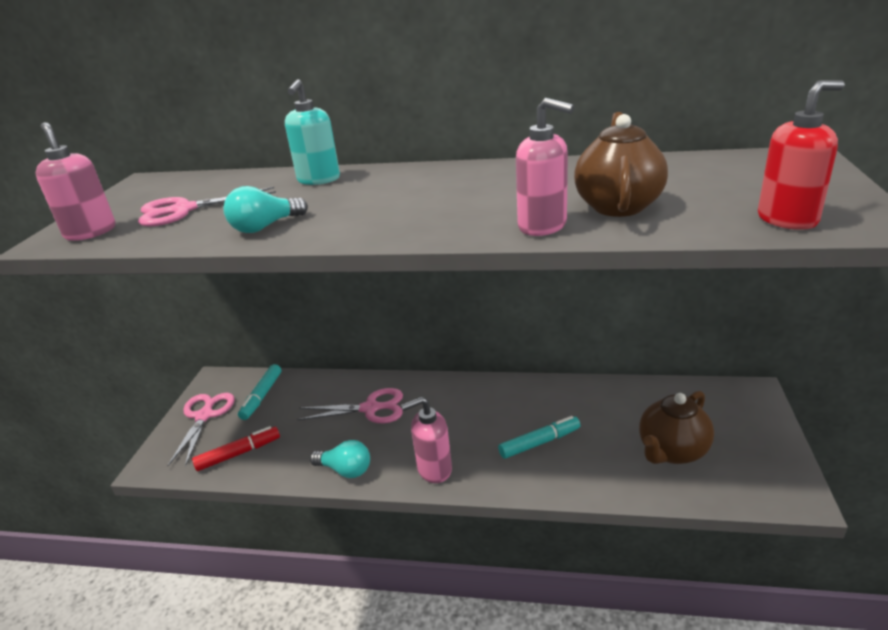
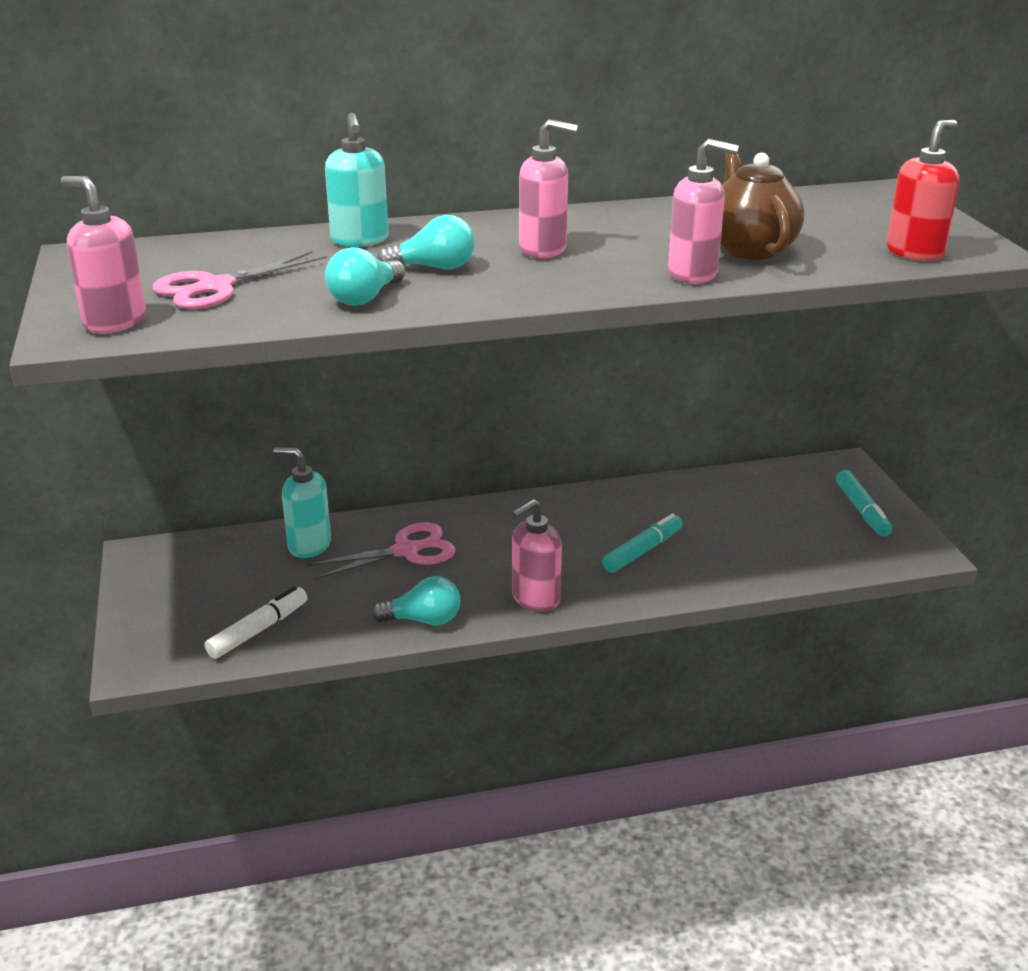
camera: 25 degrees left, 0 degrees up
(204, 416) = (166, 598): pink scissors -> none
(239, 454) = (258, 630): red marker -> white marker
(262, 396) = (235, 562): turquoise marker -> turquoise marker (862, 510)
(313, 392) = (309, 545): none -> turquoise soap dispenser
(342, 205) = (434, 268): none -> turquoise light bulb
(440, 195) = (543, 249): none -> pink soap dispenser
(672, 451) = (789, 534): brown teapot -> none

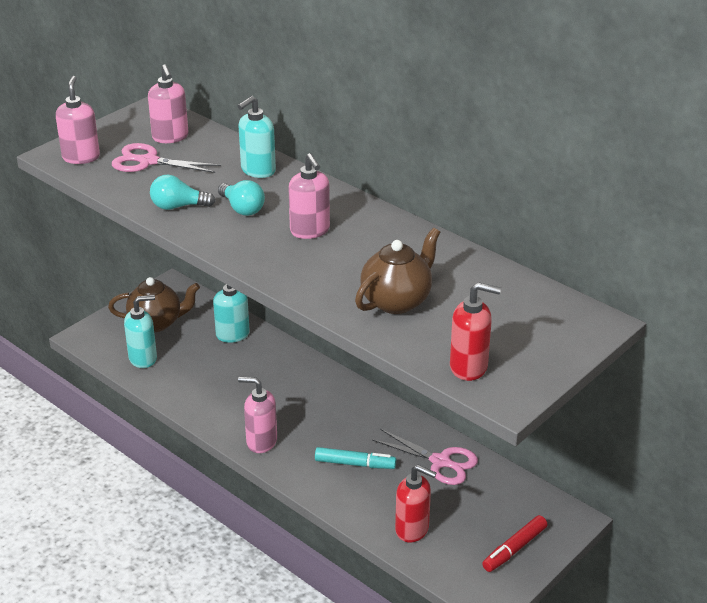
camera: 55 degrees right, 5 degrees up
(200, 593) = (156, 323): none -> brown teapot
(258, 630) = (143, 358): white marker -> turquoise soap dispenser
(406, 551) = (261, 371): pink scissors -> pink scissors (440, 462)
(423, 620) = (202, 409): turquoise light bulb -> none
(693, 274) = (328, 294): pink soap dispenser -> pink soap dispenser (170, 137)
(783, 556) = (412, 529): none -> red soap dispenser
(862, 510) = (514, 549): turquoise marker -> red marker

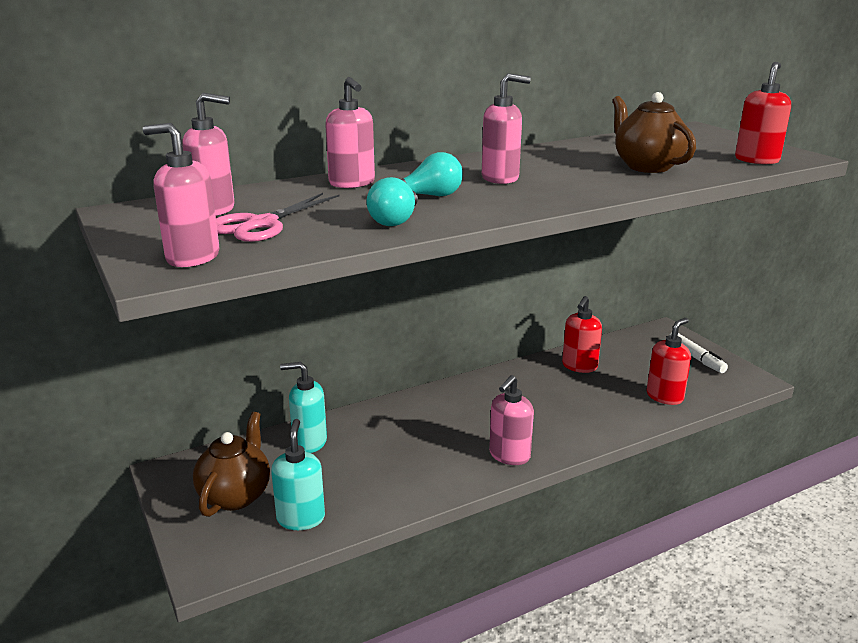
camera: 70 degrees left, 10 degrees down
(258, 170) = (352, 183): turquoise soap dispenser -> pink soap dispenser
(355, 464) = (566, 408): turquoise marker -> none
(440, 462) = (579, 366): pink scissors -> red soap dispenser
(514, 549) = (695, 358): red marker -> white marker

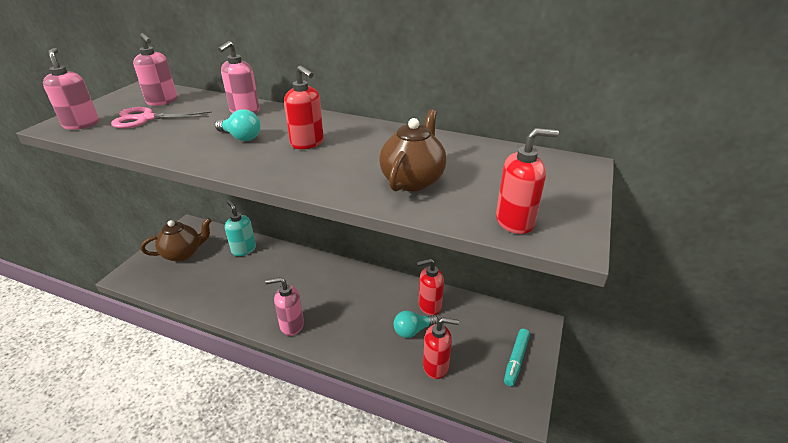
camera: 50 degrees right, 10 degrees up
(301, 518) = (178, 282): turquoise soap dispenser -> none
(395, 220) = (181, 145): turquoise light bulb -> turquoise light bulb (413, 330)
(500, 178) = (307, 143): pink soap dispenser -> red soap dispenser
(695, 358) = (516, 360): white marker -> turquoise marker

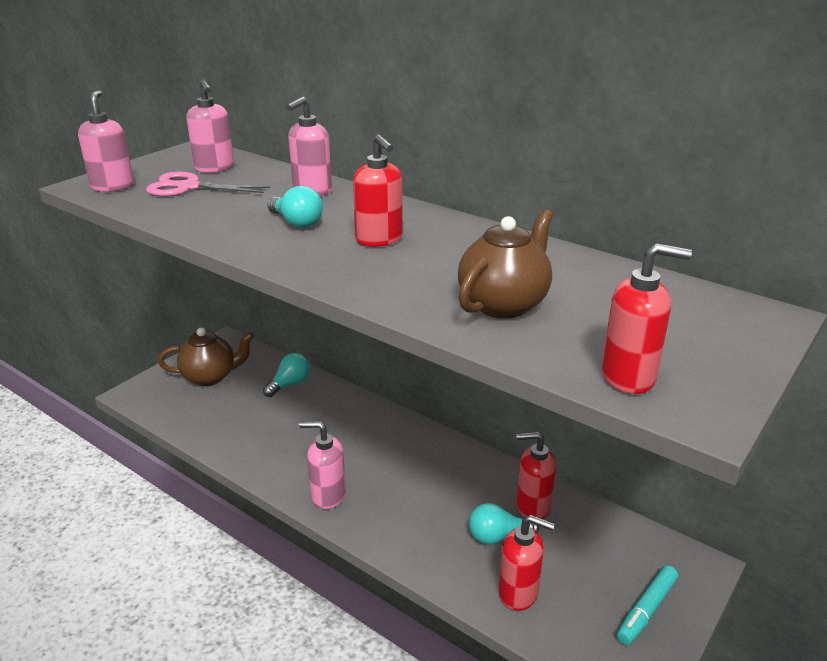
camera: 15 degrees right, 5 degrees down
(243, 249) = (290, 384): turquoise soap dispenser -> turquoise light bulb

